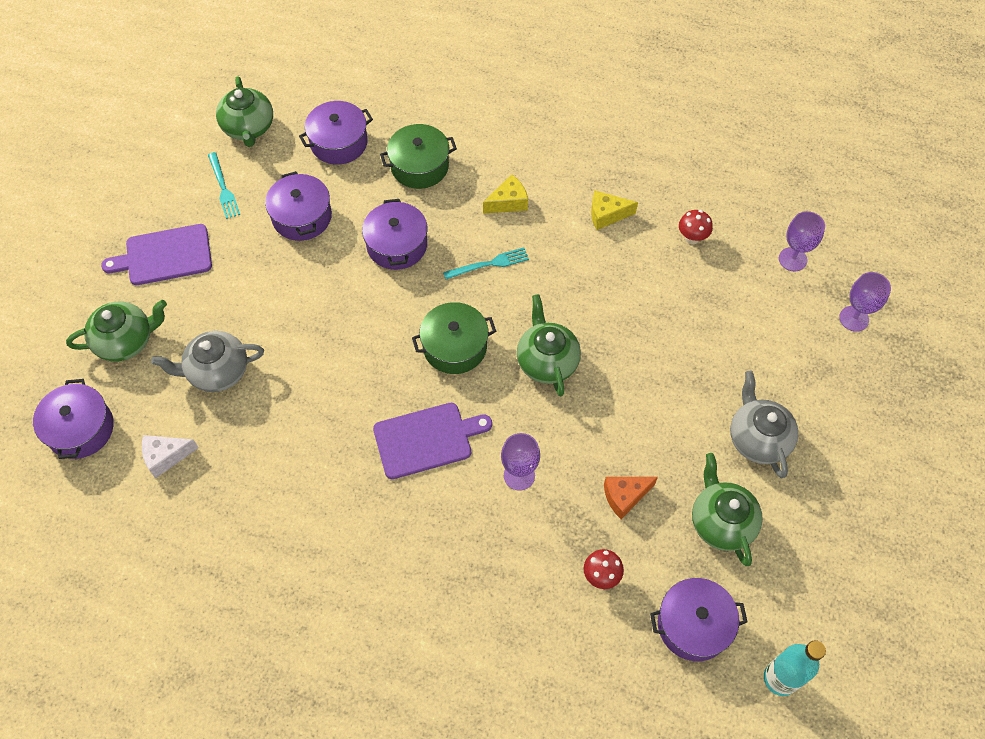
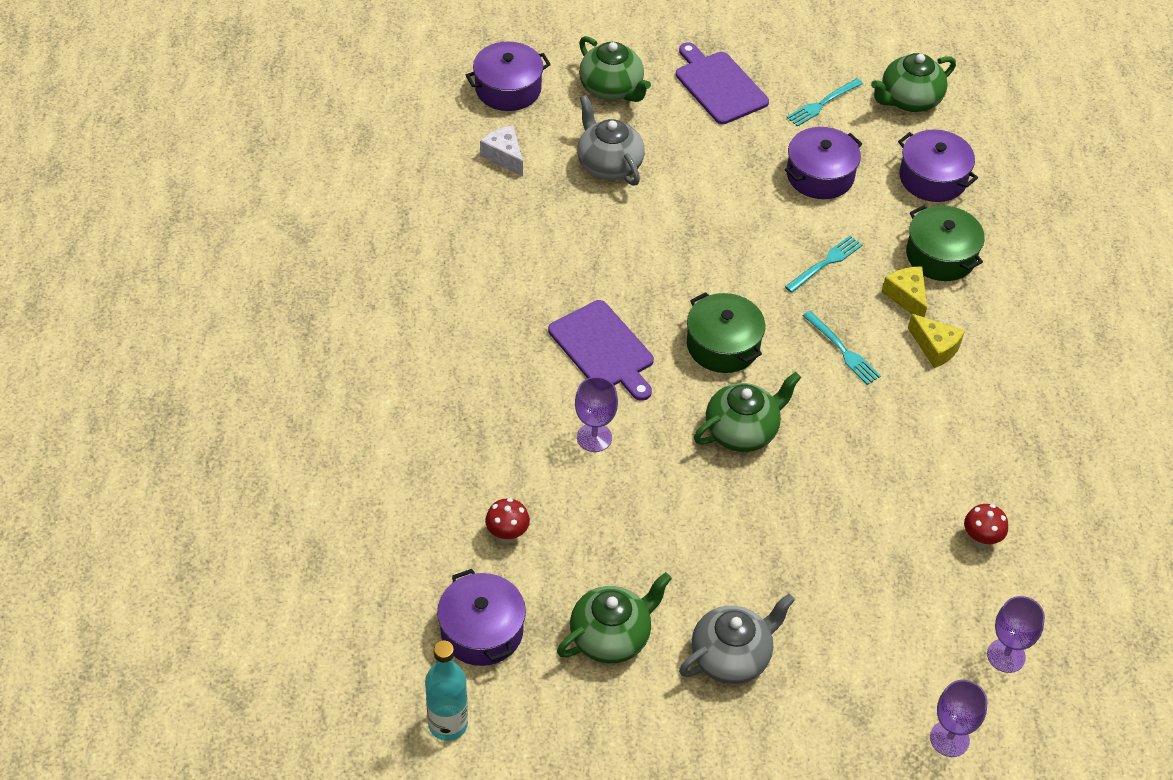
camera: 70 degrees right, 10 degrees down
(397, 245) = (825, 263): purple pot -> turquoise fork
(607, 215) = (968, 446): yellow cheese -> yellow cheese (906, 297)
(625, 496) = (606, 538): orange cheese -> none

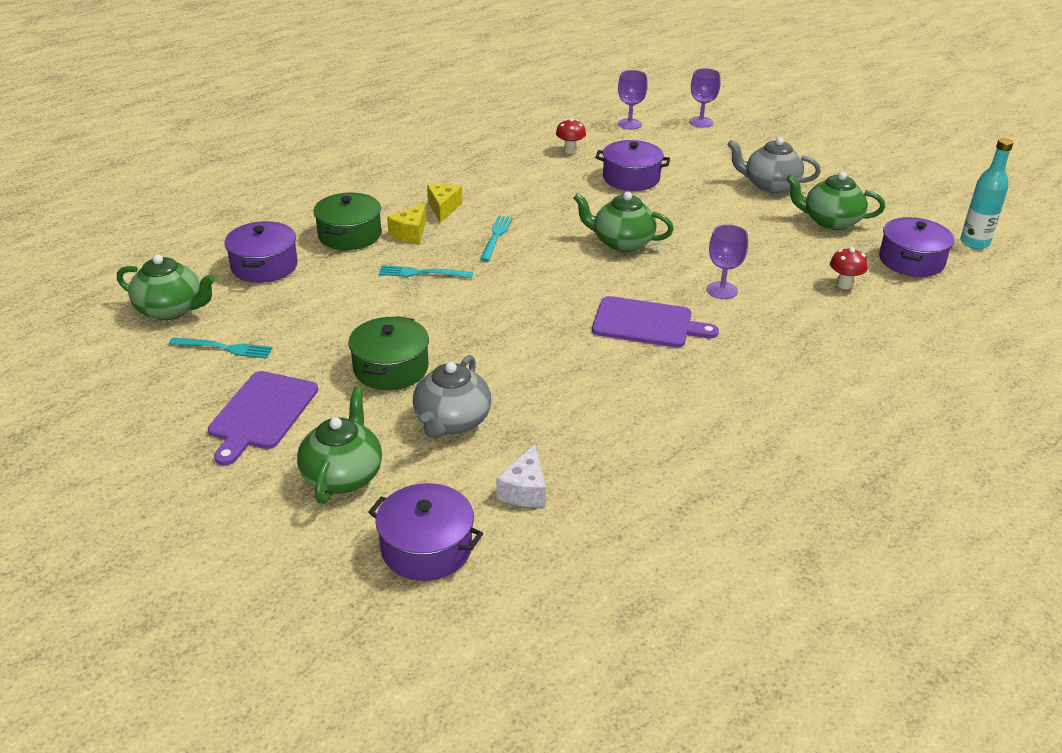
camera: 130 degrees left, 15 degrees down
(603, 349) = (647, 323): purple cutting board -> purple cutting board turned 90 degrees clockwise
(723, 345) = (563, 279): green pot -> green pot (391, 368)
(820, 175) = (324, 313): purple pot -> purple pot (631, 178)

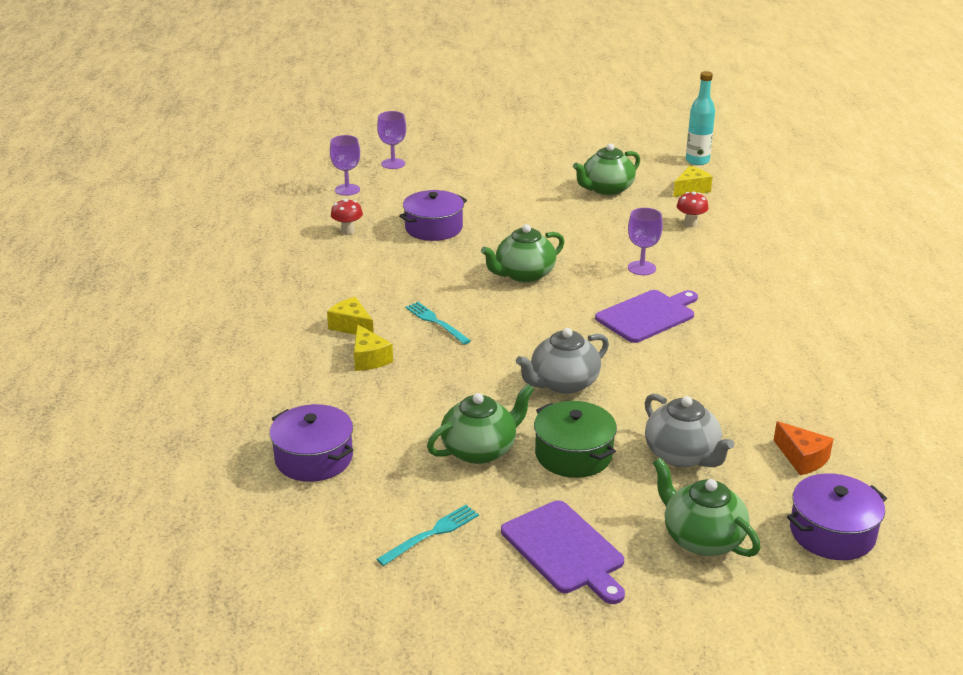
camera: 50 degrees left, 5 degrees down
(171, 310) = (318, 544): green teapot -> green teapot (480, 450)
(350, 235) = (326, 390): green pot -> none
(422, 273) = (444, 380): turquoise fork -> none
(524, 490) = (802, 458): white cheese -> orange cheese
(770, 185) = (527, 185): grey teapot -> grey teapot (563, 383)
(911, 261) = (691, 189): purple pot -> yellow cheese

